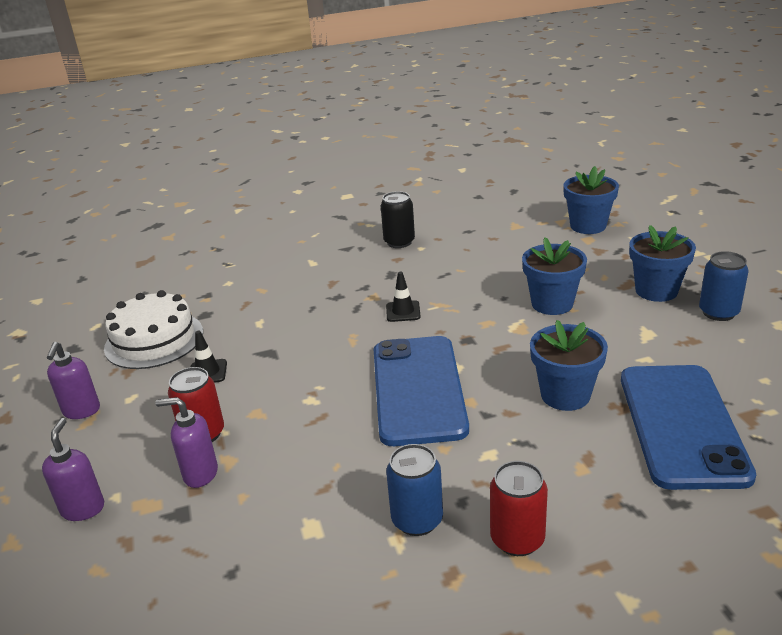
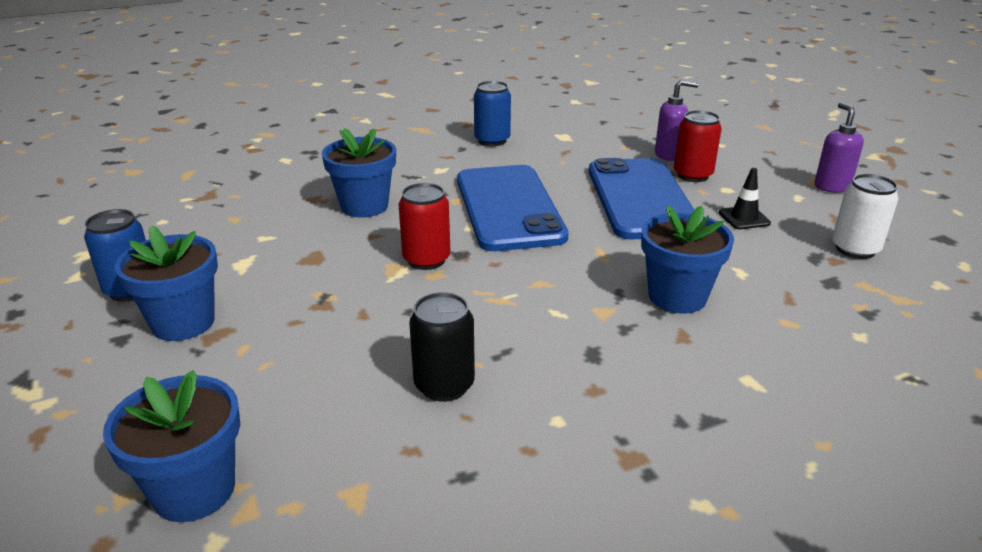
camera: 170 degrees right, 0 degrees up
(83, 508) = (736, 139): purple soap dispenser -> none
(154, 340) = (855, 249): white cake -> white can
(399, 242) = (607, 437): black can -> black can (444, 385)
(403, 311) = (550, 288): black traffic cone -> none
(517, 539) = (425, 136): red can -> red can (426, 260)
(552, 304) = (342, 301): blue flower pot -> blue flower pot (677, 297)
(681, 425) = (272, 188): blue phone -> blue phone (641, 199)

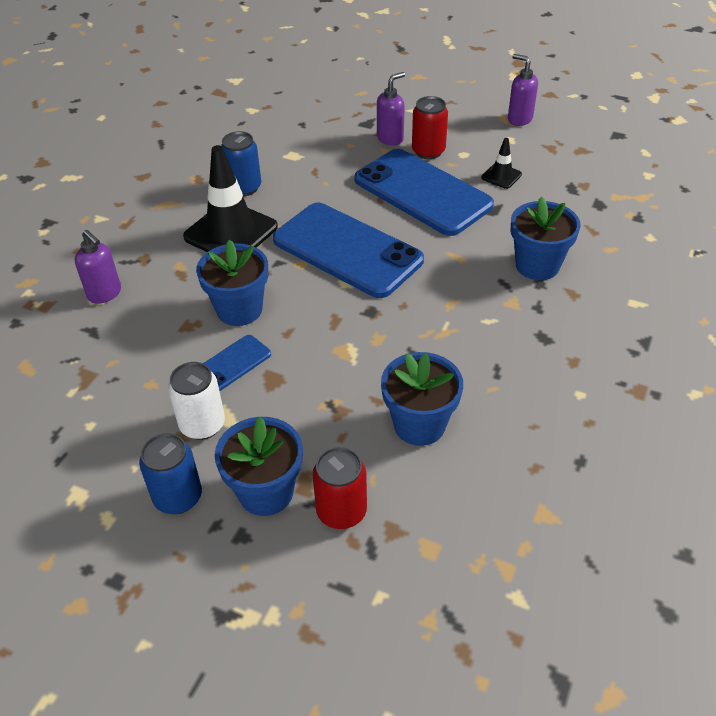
camera: 40 degrees left, 15 degrees up
(194, 490) = (461, 582): blue flower pot -> blue flower pot (419, 425)
(297, 159) = (105, 294): none -> purple soap dispenser
(304, 234) = (233, 363): none -> blue phone
(426, 260) = (355, 330): red can -> red can (341, 511)
(438, 161) = (231, 232): none -> black traffic cone
(444, 385) = (496, 415): black can -> none
(855, 249) = (584, 169): white can -> white can (202, 425)

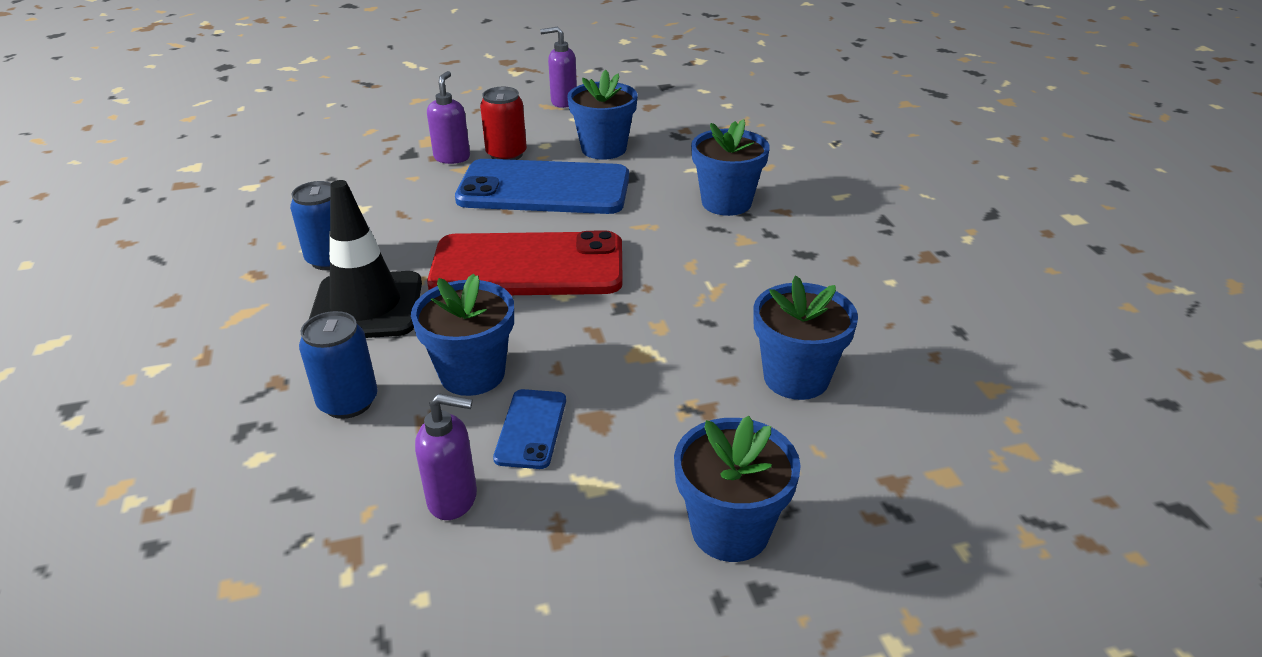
camera: 40 degrees left, 10 degrees down
(105, 294) = (264, 444): purple soap dispenser -> purple soap dispenser (453, 499)
(178, 497) = (639, 602): blue can -> blue can (348, 402)
(202, 425) = (572, 509): white can -> none
(341, 511) = (827, 497): red can -> none
(347, 250) = (528, 266): blue phone -> red phone
(501, 176) = (604, 149): black traffic cone -> blue flower pot

